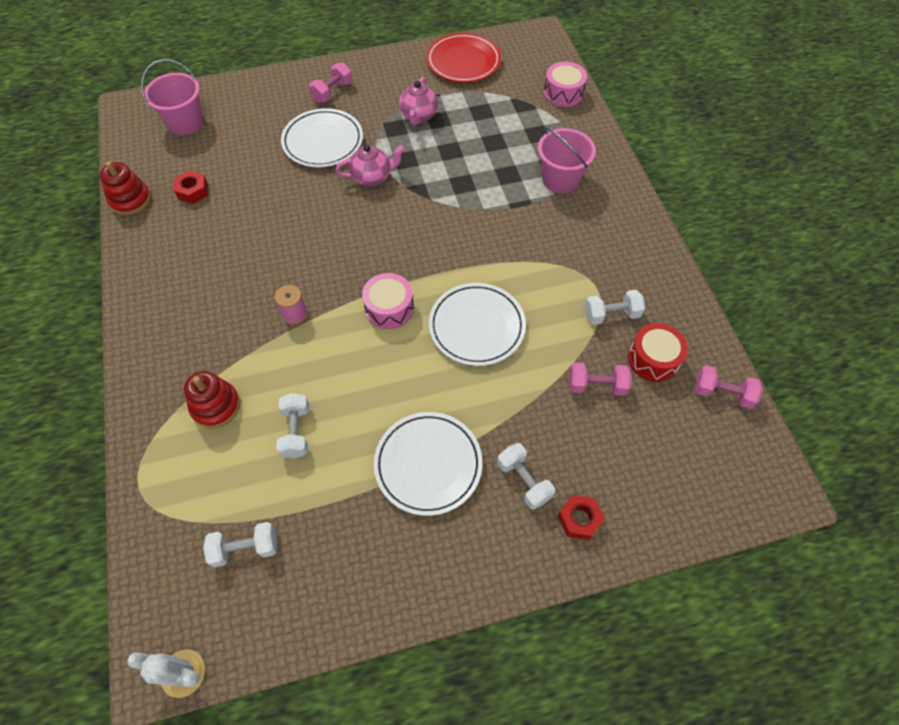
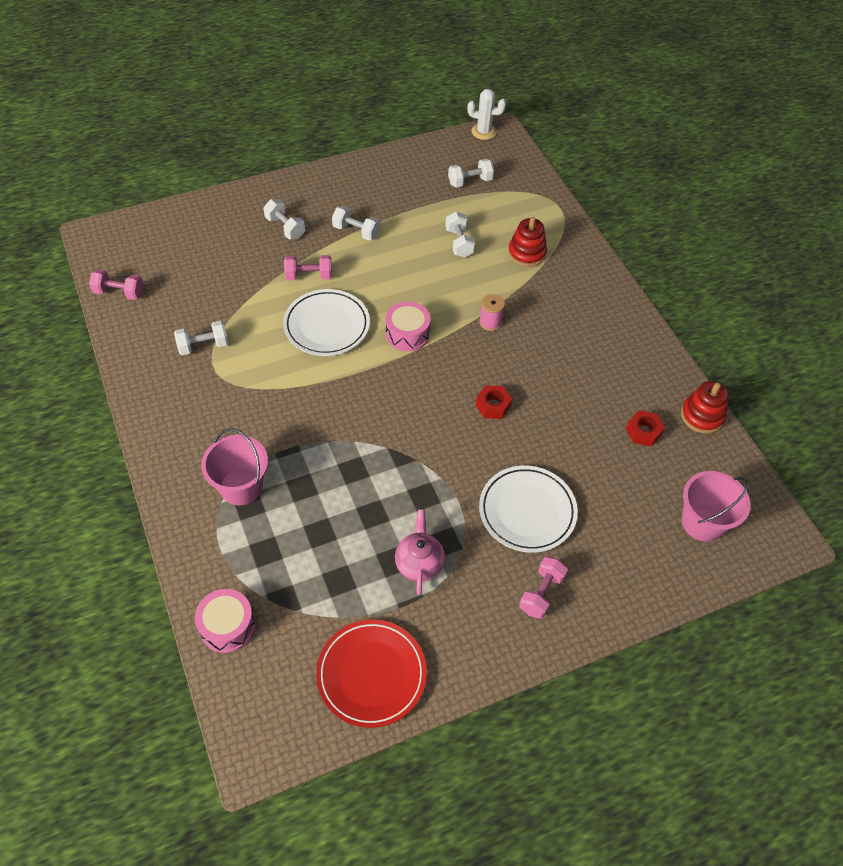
camera: 170 degrees right, 5 degrees down
(372, 177) = (456, 468): pink teapot -> none
(428, 464) = (356, 231): white plate -> white dumbbell
(579, 519) = (246, 210): red nut -> red nut (493, 406)
(596, 385) = (224, 290): pink dumbbell -> pink dumbbell (309, 276)
(653, 359) = (172, 313): red drum -> none

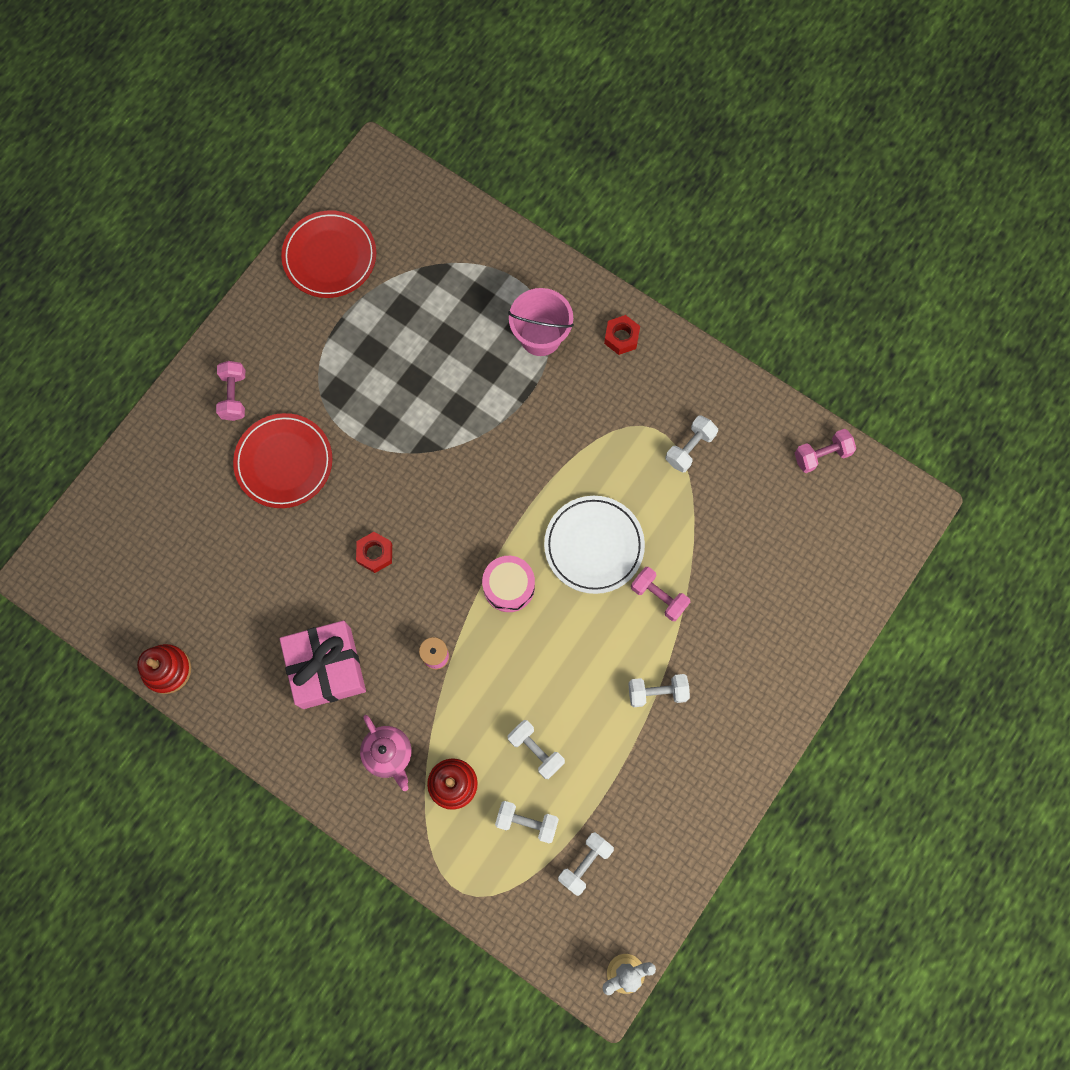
camera: 150 degrees right, 20 degrees up
(227, 626) = (461, 226): pink drum -> none
(285, 227) = (735, 647): white dumbbell -> white dumbbell (527, 822)
(309, 276) = (659, 596): pink dumbbell -> pink dumbbell turned 75 degrees clockwise
(419, 563) = (348, 361): pink teapot -> pink teapot (389, 754)
(527, 511) = (284, 462): white plate -> red plate
(575, 355) = (327, 668): none -> pink gift
(643, 432) = (217, 613): red nut -> red nut (621, 337)
(702, 522) = (123, 546): pink bucket -> none

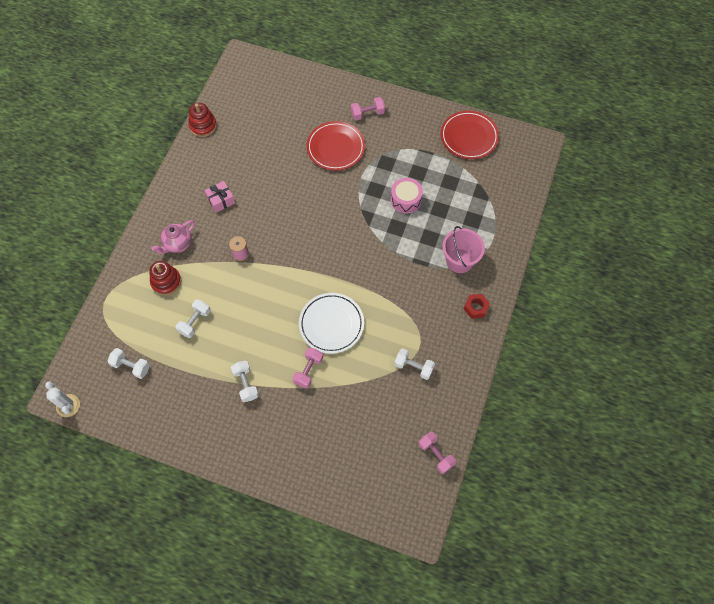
camera: 75 degrees right, 10 degrees down
(327, 668) = (221, 200): pink gift -> pink gift, size x0.54
(375, 554) = (294, 207): red nut -> none
(509, 586) = (292, 282): pink drum -> pink drum (406, 200)
(527, 822) = (150, 327): white dumbbell -> none

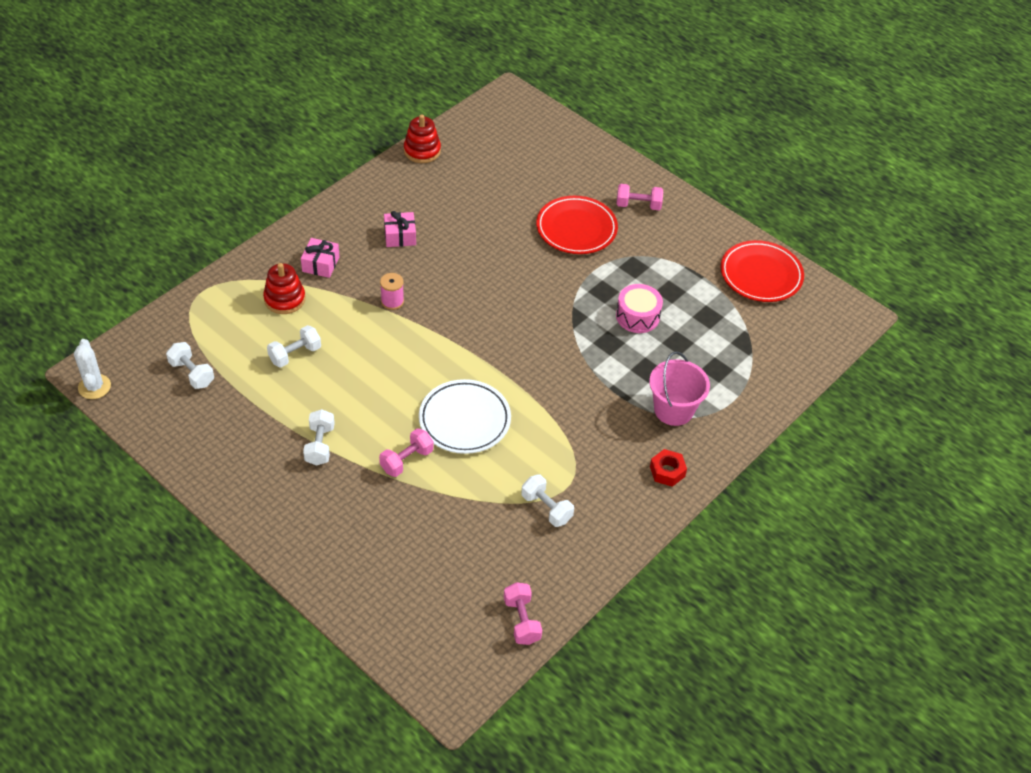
camera: 20 degrees right, 15 degrees down
(177, 244) = (321, 264): pink teapot -> pink gift

